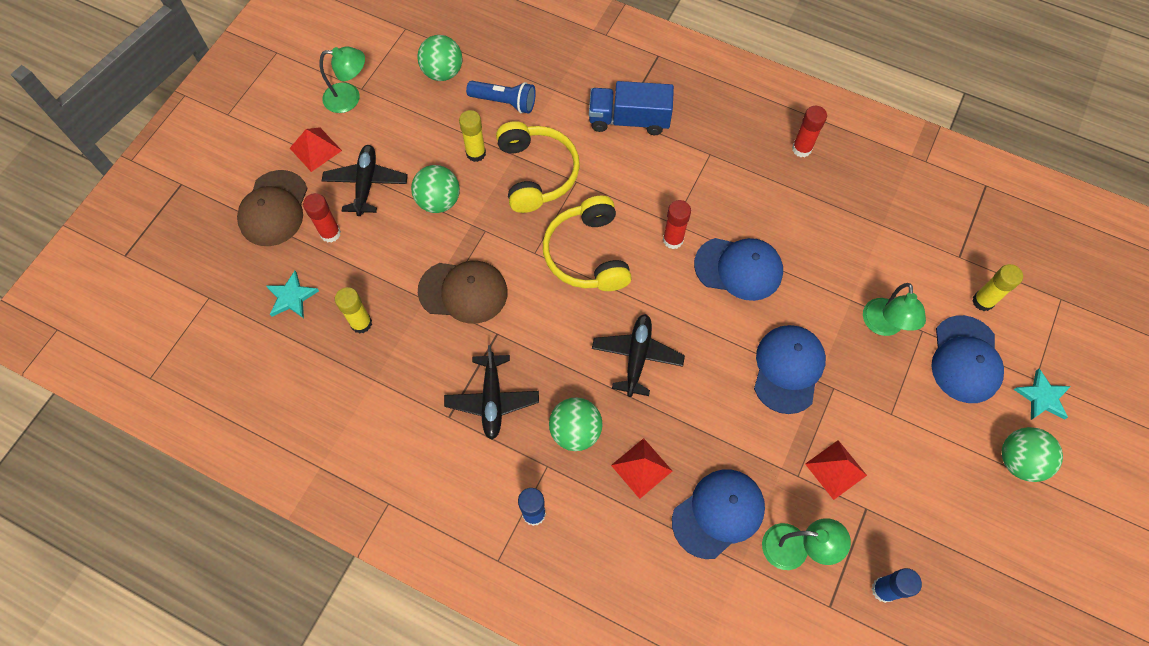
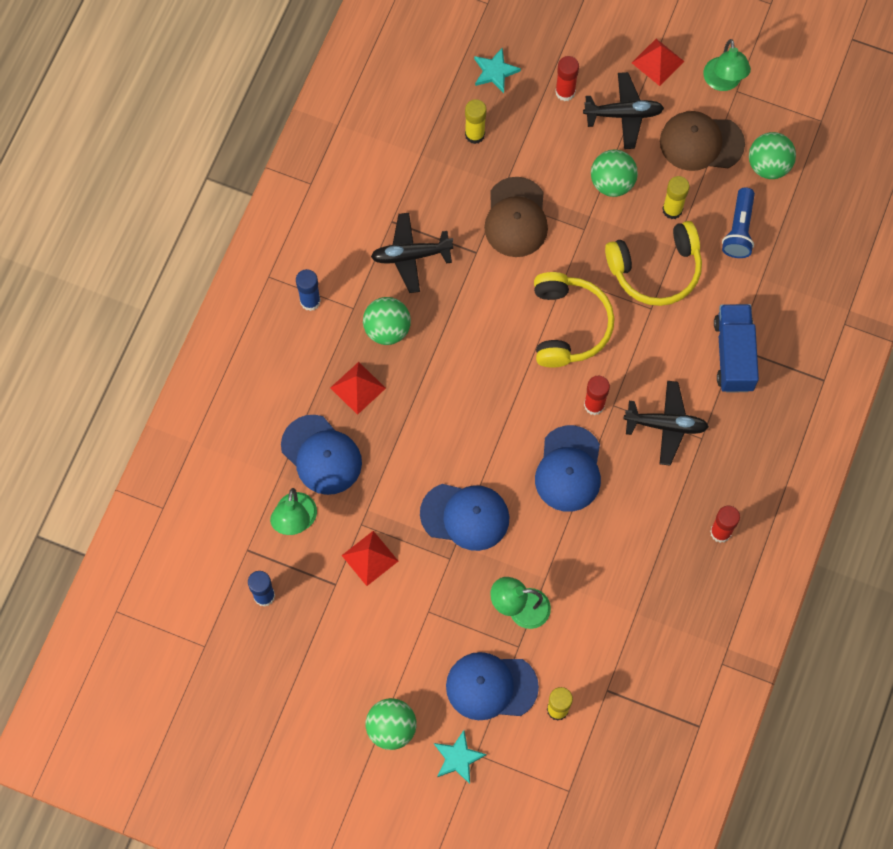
camera: 85 degrees right, 5 degrees up
(274, 208) = (586, 38): brown cap -> brown cap (701, 143)
(587, 254) = (569, 325): yellow headphones -> yellow headphones turned 105 degrees clockwise
(637, 357) = (464, 378): black plane -> black plane (666, 425)

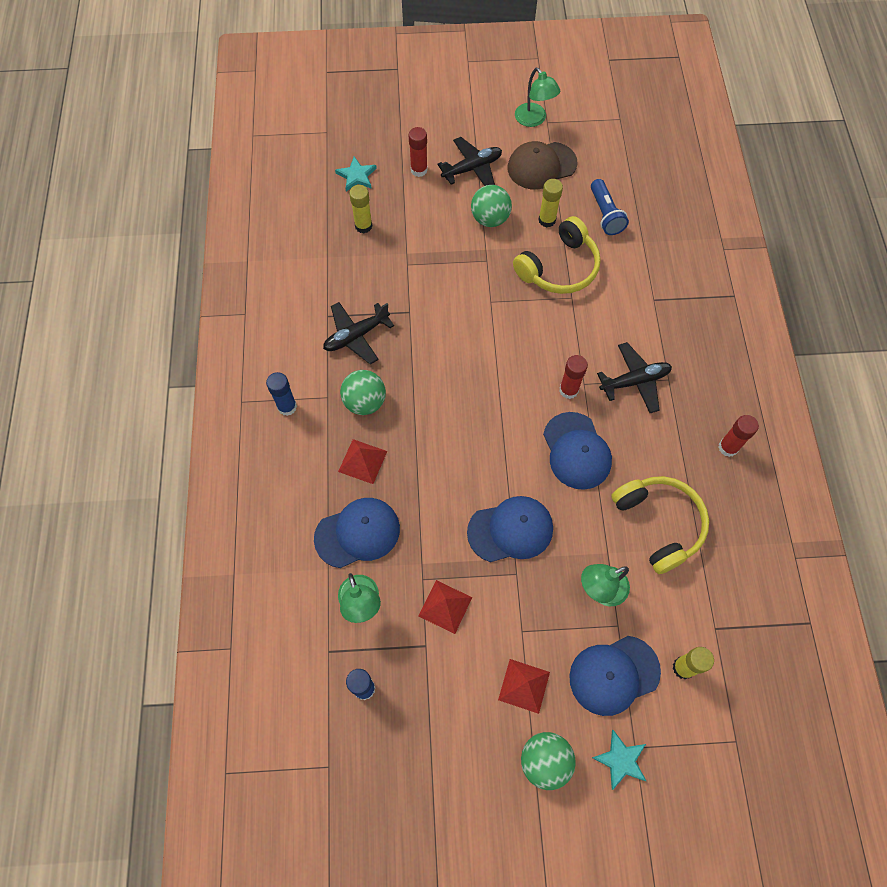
camera: 25 degrees left, 5 degrees down
(321, 455) = (357, 533): blue cap -> blue cap turned 45 degrees counterclockwise
(516, 218) = (428, 273): brown cap -> none
(569, 325) = (514, 337): yellow headphones -> yellow headphones (659, 524)
(657, 62) = (478, 124): red pyramid -> red pyramid (524, 686)
(734, 355) = (655, 305): blue truck -> none
(768, 165) = (600, 162): green ball -> none

